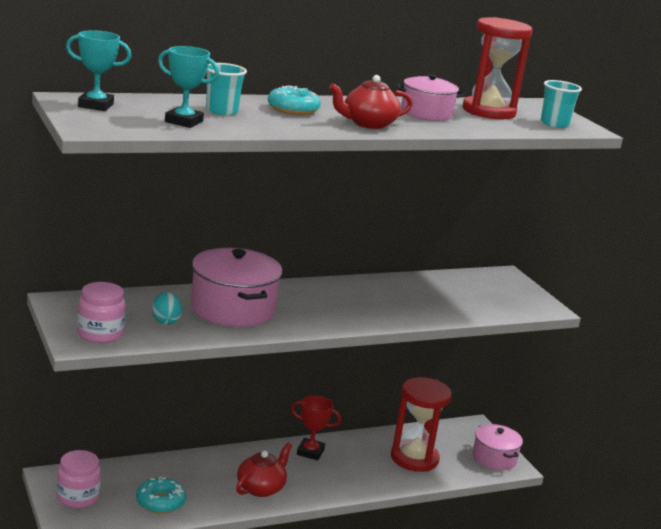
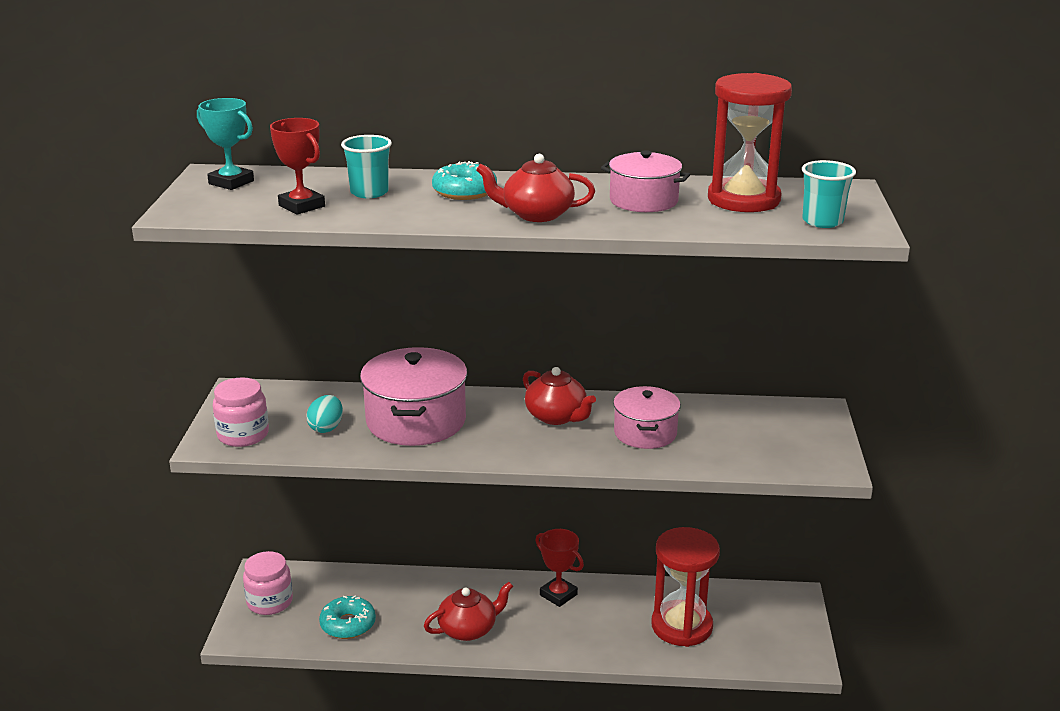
camera: 30 degrees right, 5 degrees up
(184, 122) = (302, 206): turquoise trophy -> red trophy
(335, 295) = (556, 416): none -> red teapot
(494, 458) = (790, 646): pink pot -> pink pot (645, 433)

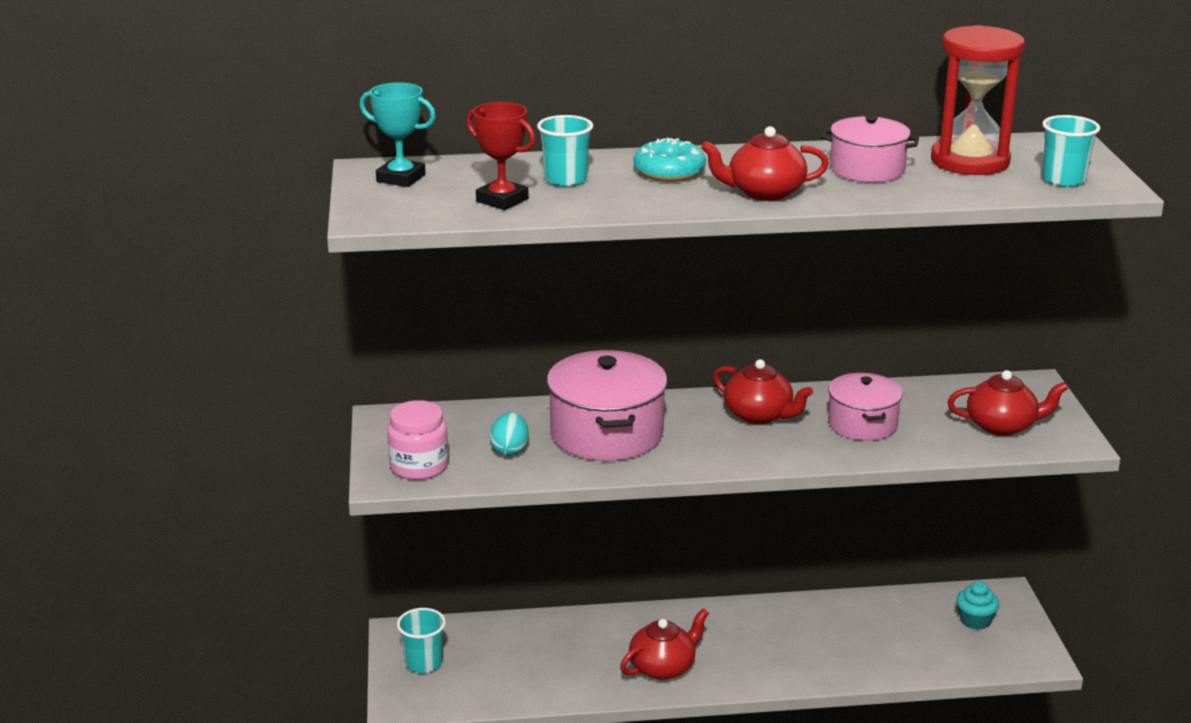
camera: 10 degrees left, 0 degrees up
(269, 602) = (423, 663): pink jar -> turquoise cup
(348, 624) = (525, 677): turquoise donut -> none
(558, 595) = (748, 620): red trophy -> none
(681, 626) = (895, 638): red hourglass -> none
(760, 618) = (975, 621): none -> turquoise cupcake
(773, 446) = (1002, 426): none -> red teapot

